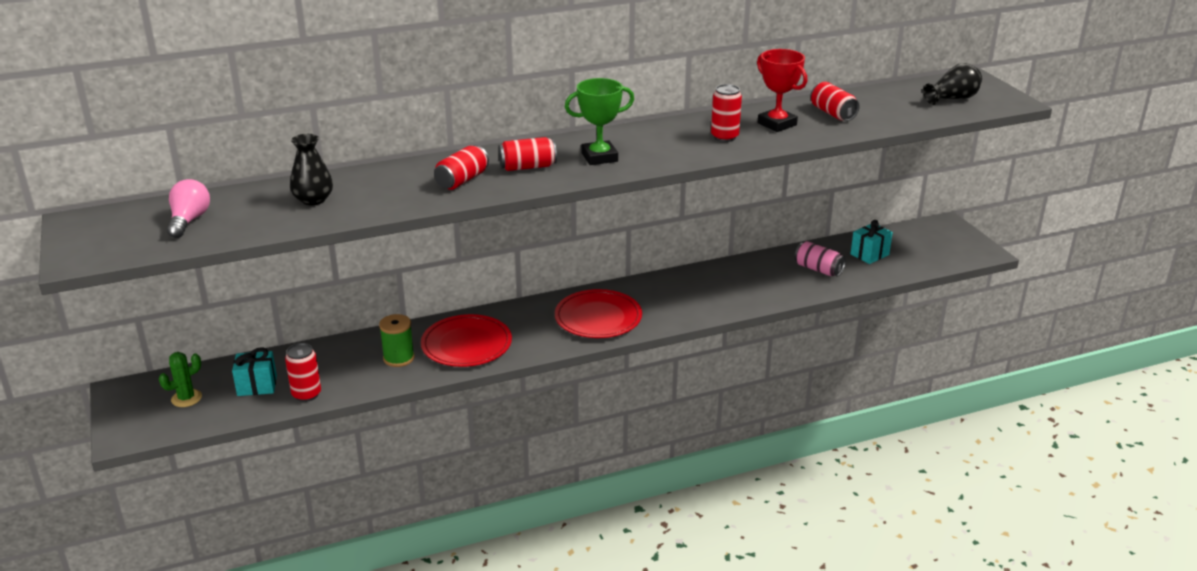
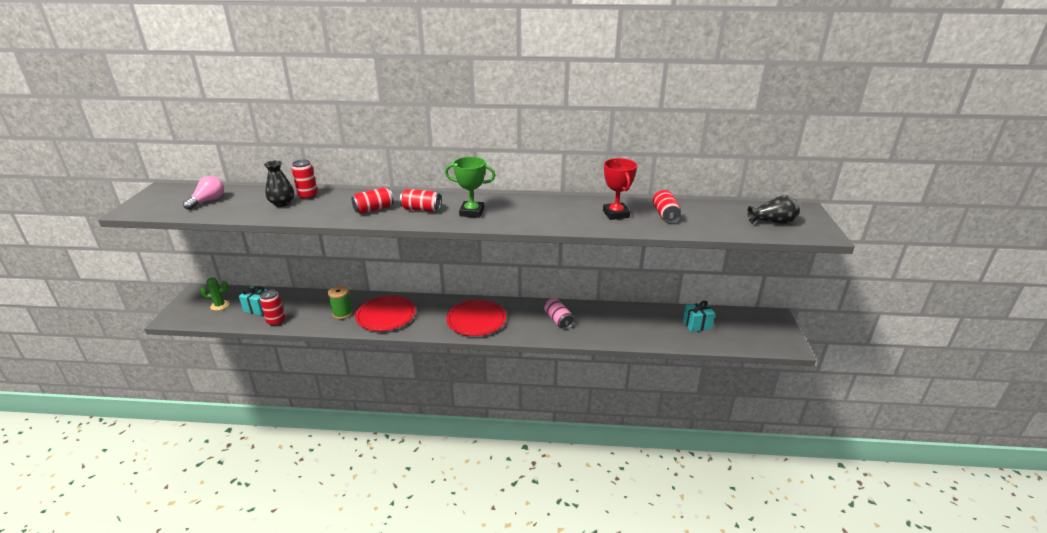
camera: 25 degrees right, 0 degrees up
(724, 137) = (569, 216): red can -> red can (308, 196)
(818, 269) = (650, 326): pink can -> pink can (558, 320)

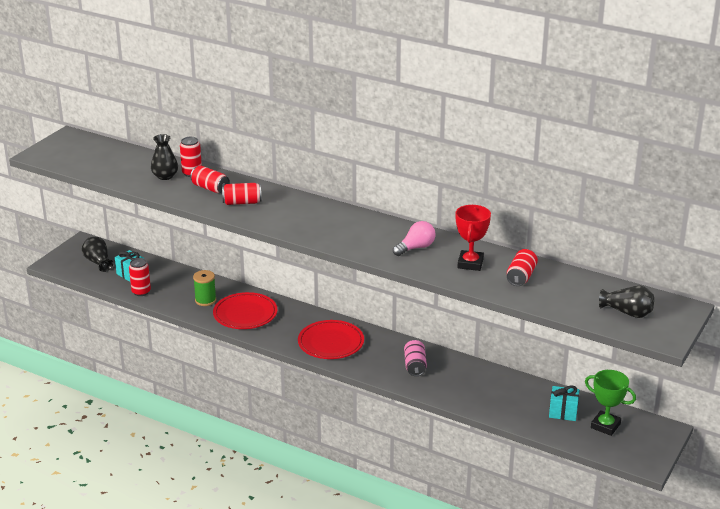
camera: 25 degrees right, 0 degrees up
(208, 201) = (103, 159): pink light bulb -> pink light bulb (416, 248)
(220, 305) = (98, 262): green cactus -> black vase
(421, 209) = (285, 213): red can -> red can (210, 188)
(472, 212) = (330, 227): green trophy -> green trophy (605, 426)

